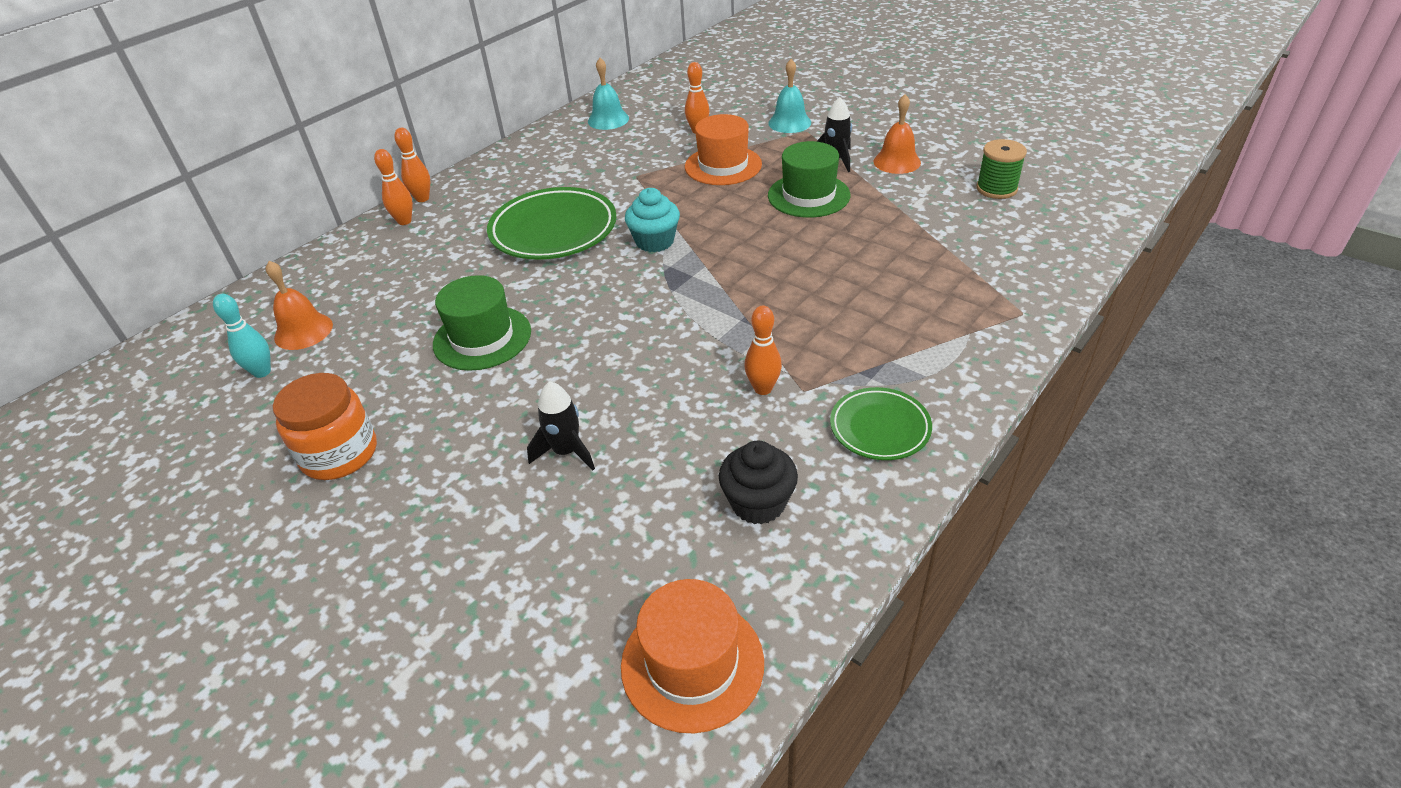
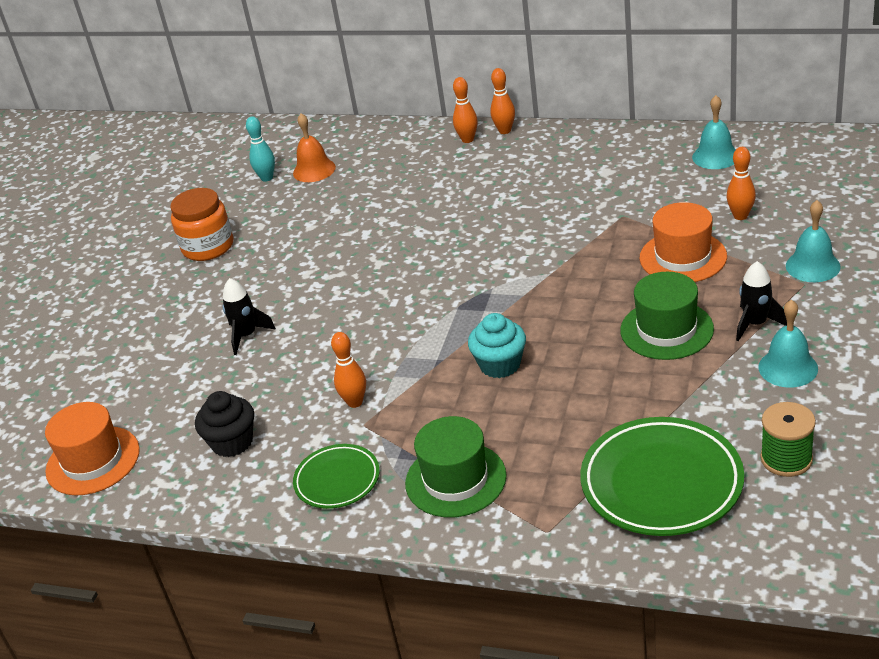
camera: 70 degrees right, 5 degrees down
(482, 338) = (346, 245): green hat -> green hat (455, 479)
(553, 230) = (503, 212): green plate -> green plate (661, 482)
(655, 241) = (521, 270): turquoise cupcake -> turquoise cupcake (500, 364)
(897, 162) = (788, 368): orange bell -> turquoise bell

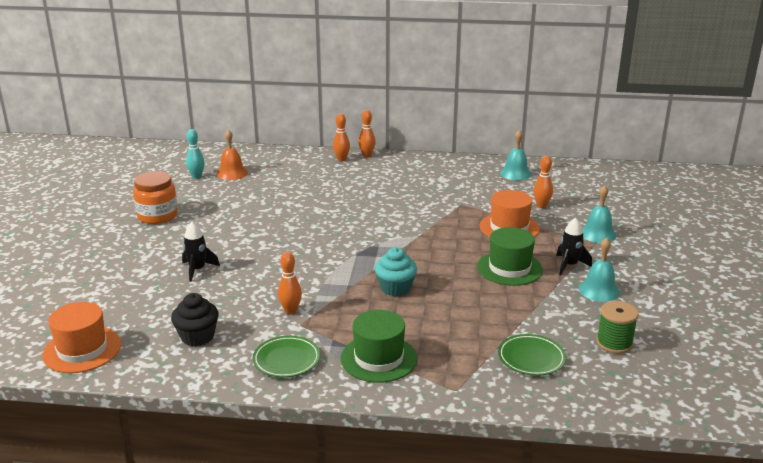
camera: 15 degrees left, 10 degrees down
(661, 482) = (531, 358): green plate -> green plate, size x0.57

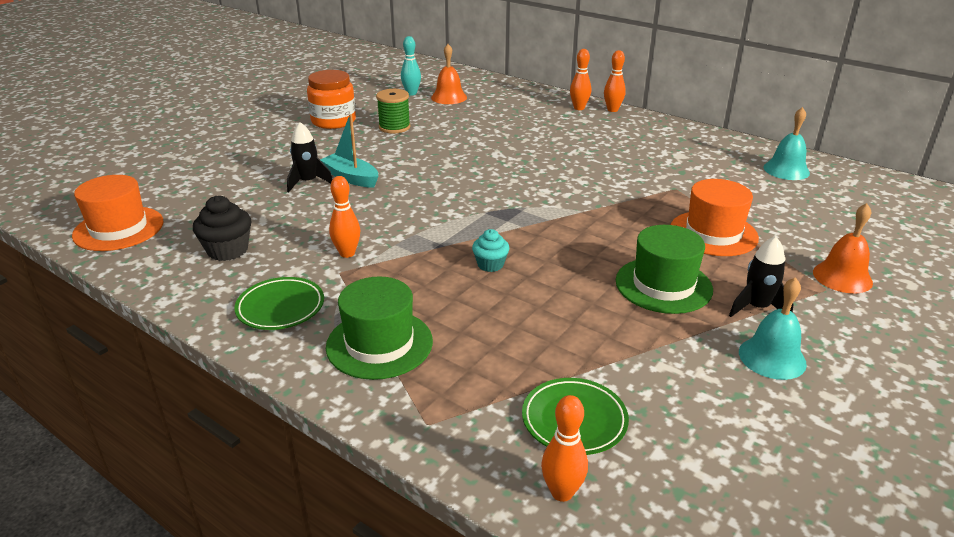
camera: 30 degrees right, 5 degrees up
(228, 257) = (351, 178): none -> turquoise boat
(395, 288) = (490, 264): turquoise cupcake -> turquoise cupcake, size x0.65
(541, 206) = (787, 218): orange bowling pin -> orange bowling pin (562, 492)
(598, 234) = (842, 277): turquoise bell -> orange bell
(614, 343) = (725, 447): green spool -> green spool (394, 127)

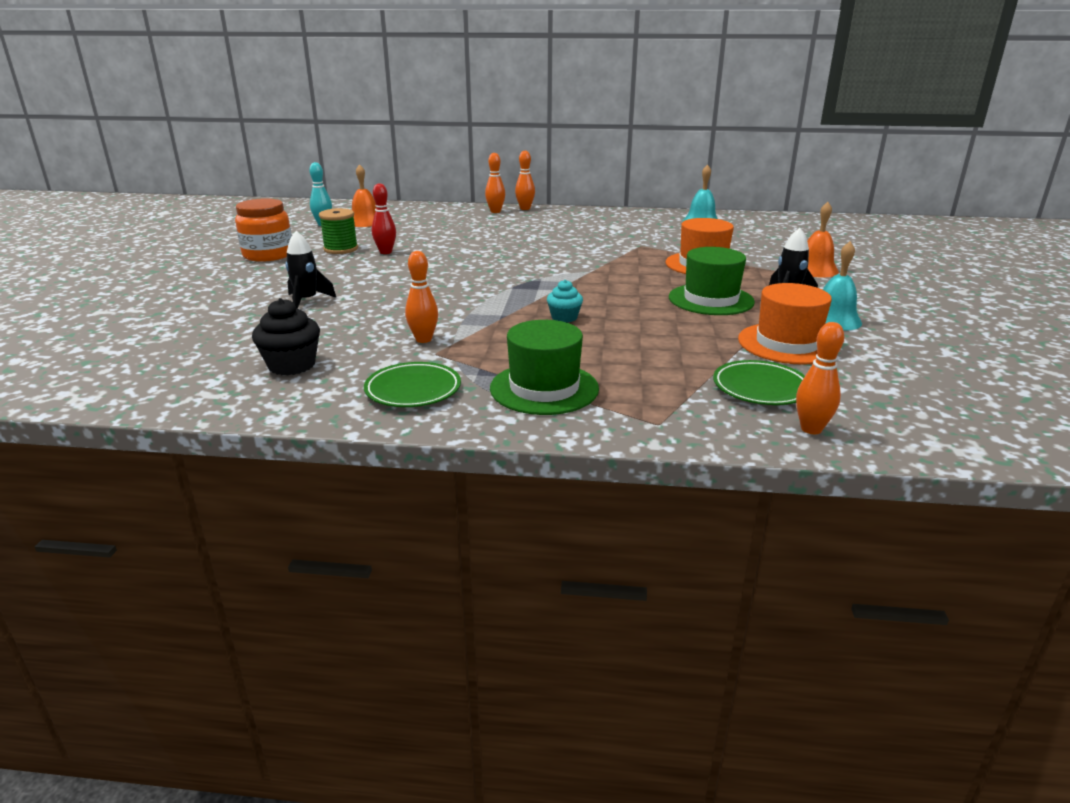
camera: 30 degrees left, 5 degrees down
(118, 228) = (126, 379): orange hat -> orange hat (787, 344)
(351, 178) = (348, 290): turquoise boat -> none
(426, 140) = (386, 252): none -> red bowling pin

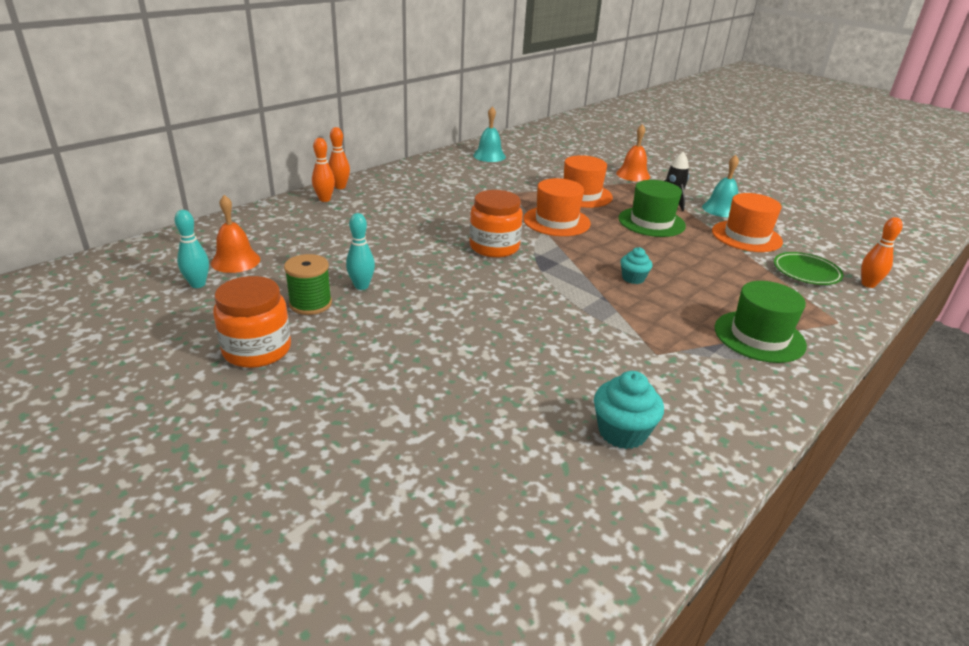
camera: 55 degrees left, 5 degrees up
(292, 365) = (622, 432): black cupcake -> turquoise cupcake
(307, 301) = (453, 373): black rocket -> none
(386, 252) = (361, 286): red bowling pin -> turquoise bowling pin
(413, 390) = (725, 389): green plate -> none
(423, 339) = (621, 348): orange bowling pin -> none
(521, 265) = (494, 247): none -> orange jar
(620, 270) = (556, 221): none -> orange hat

